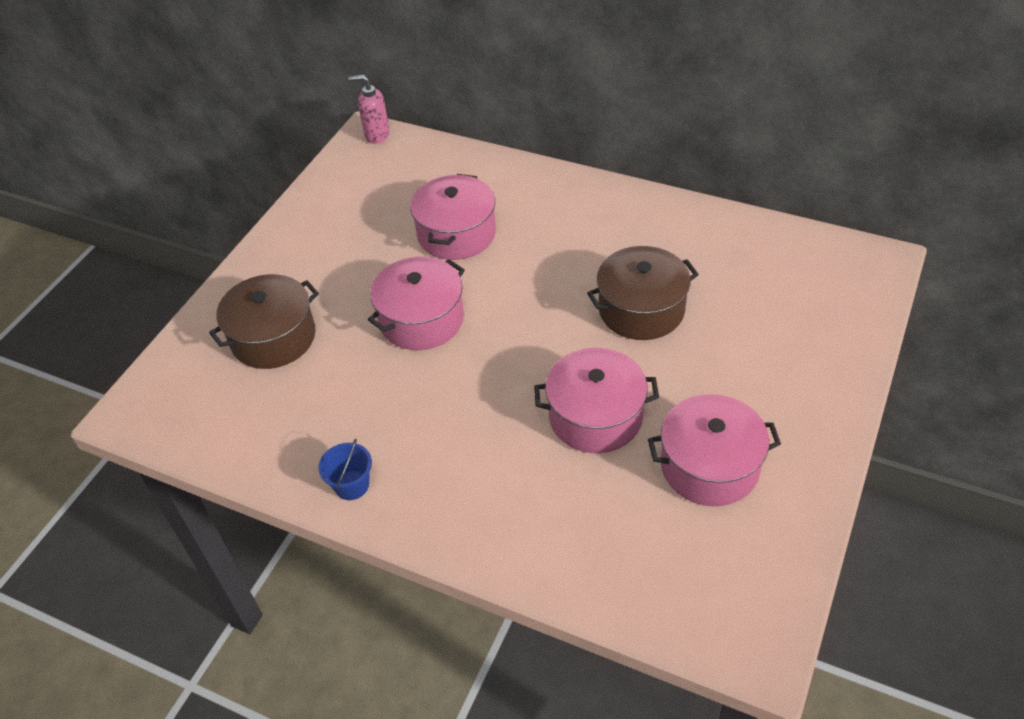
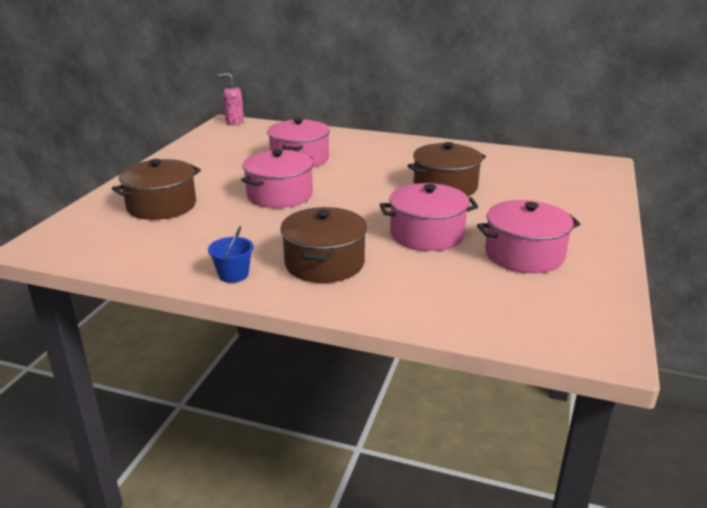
camera: 10 degrees left, 20 degrees down
(460, 469) = (324, 263): none -> brown pot

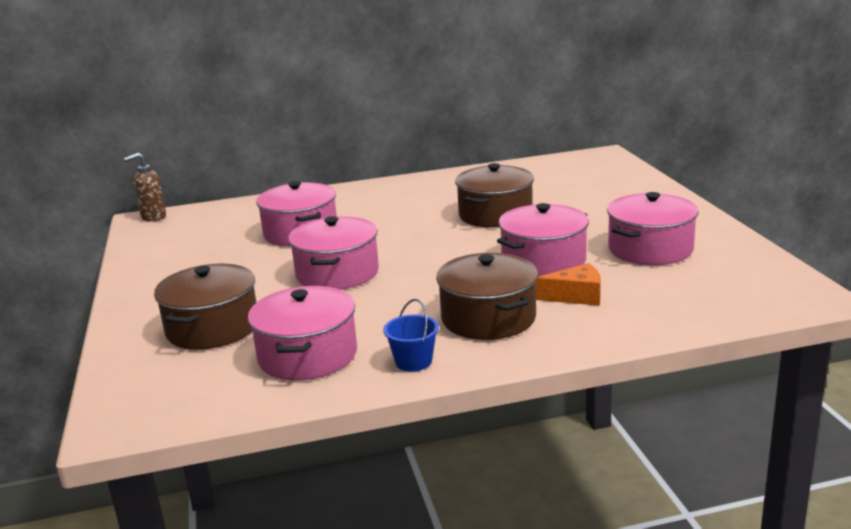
camera: 30 degrees left, 5 degrees down
(182, 244) = (307, 355): none -> pink pot
(234, 122) = (153, 217): pink soap dispenser -> brown soap dispenser
(409, 270) = (576, 296): none -> orange cheese

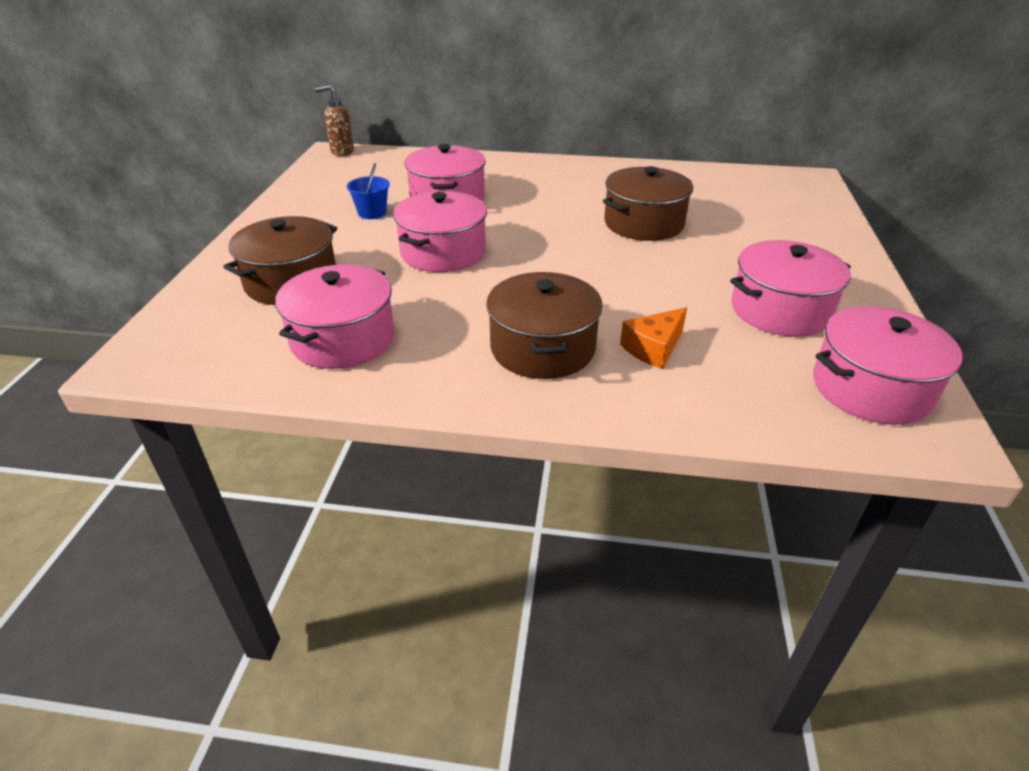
camera: 20 degrees right, 15 degrees up
(413, 362) = (430, 378): blue bucket -> blue bucket (372, 213)
(543, 261) = (652, 293): pink pot -> pink pot (871, 388)
(576, 296) = (654, 348): orange cheese -> orange cheese turned 120 degrees clockwise

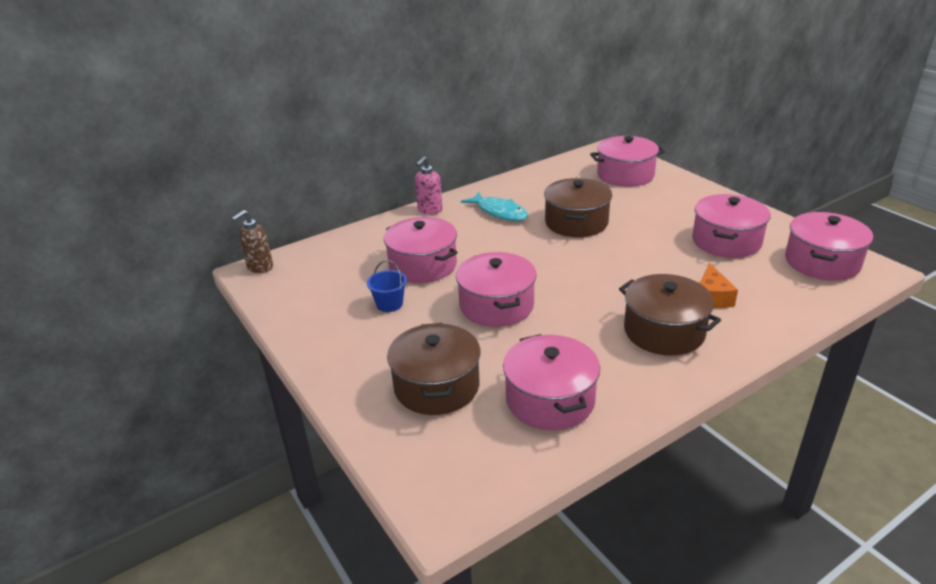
camera: 40 degrees left, 5 degrees down
(531, 162) = (429, 210): none -> pink soap dispenser
(587, 187) = (499, 212): none -> turquoise fish
(782, 206) = (625, 175): none -> pink pot

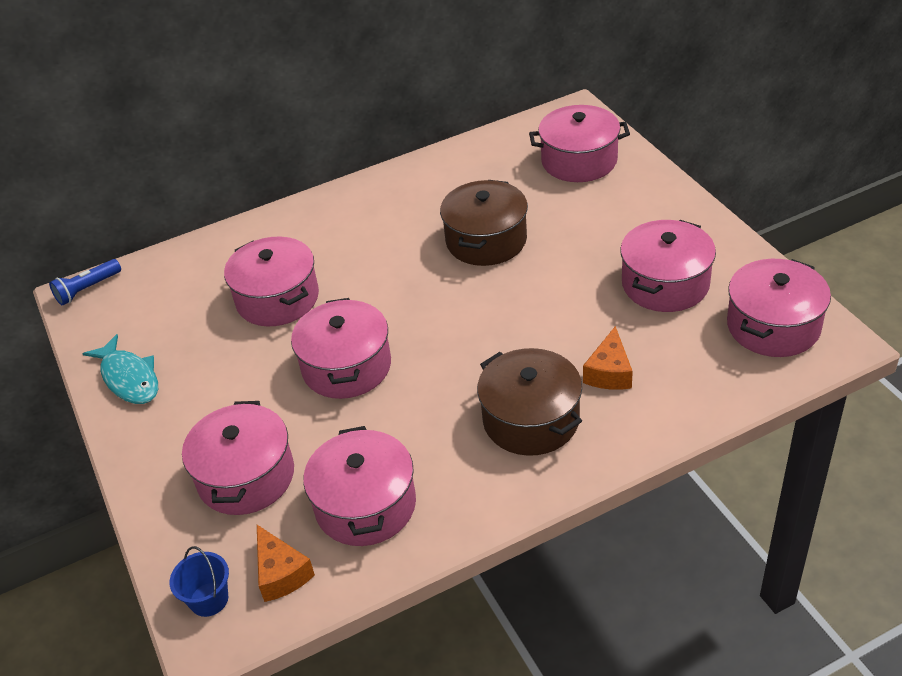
camera: 10 degrees right, 10 degrees up
(260, 267) = (87, 289): brown soap dispenser -> blue flashlight
(389, 304) = (223, 355): blue bucket -> blue bucket (209, 599)
(429, 210) = (309, 209): pink soap dispenser -> none
(437, 386) = (246, 476): brown pot -> pink pot
(493, 456) = (281, 573): none -> orange cheese
(499, 212) = (395, 217): turquoise fish -> turquoise fish (129, 378)

